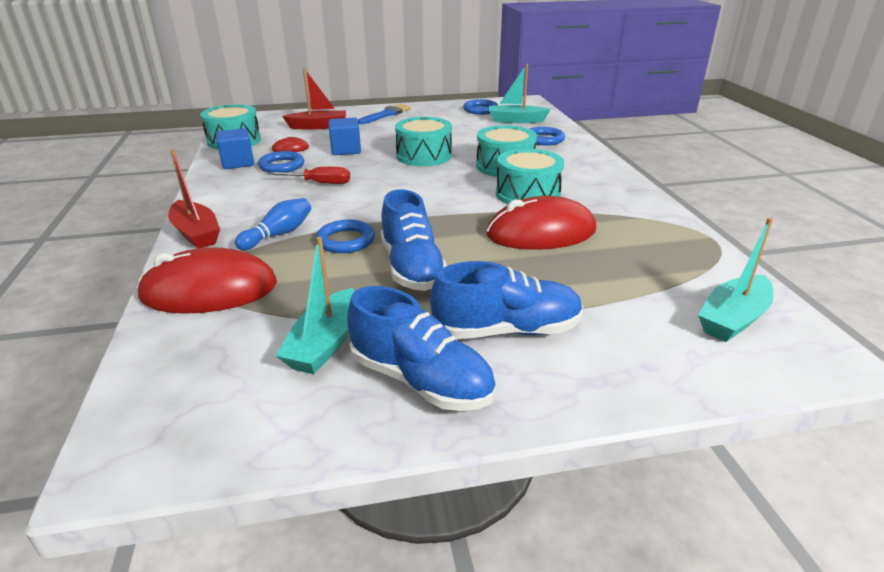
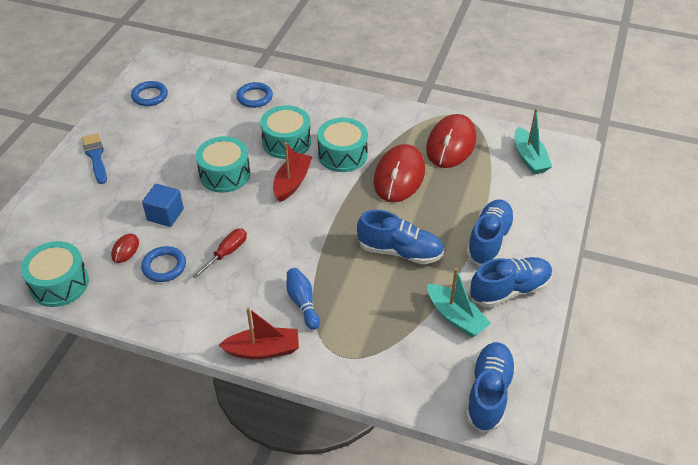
camera: 60 degrees left, 15 degrees up
(180, 421) = (488, 393): none -> blue shoe
(209, 290) = (359, 358): red mouse -> red mouse (451, 144)
(238, 163) = (128, 294): blue cube -> none
(318, 126) = (80, 212): red boat -> red boat (292, 182)
(346, 241) = (340, 270): blue ring -> none
(516, 120) = (198, 90): turquoise boat -> none

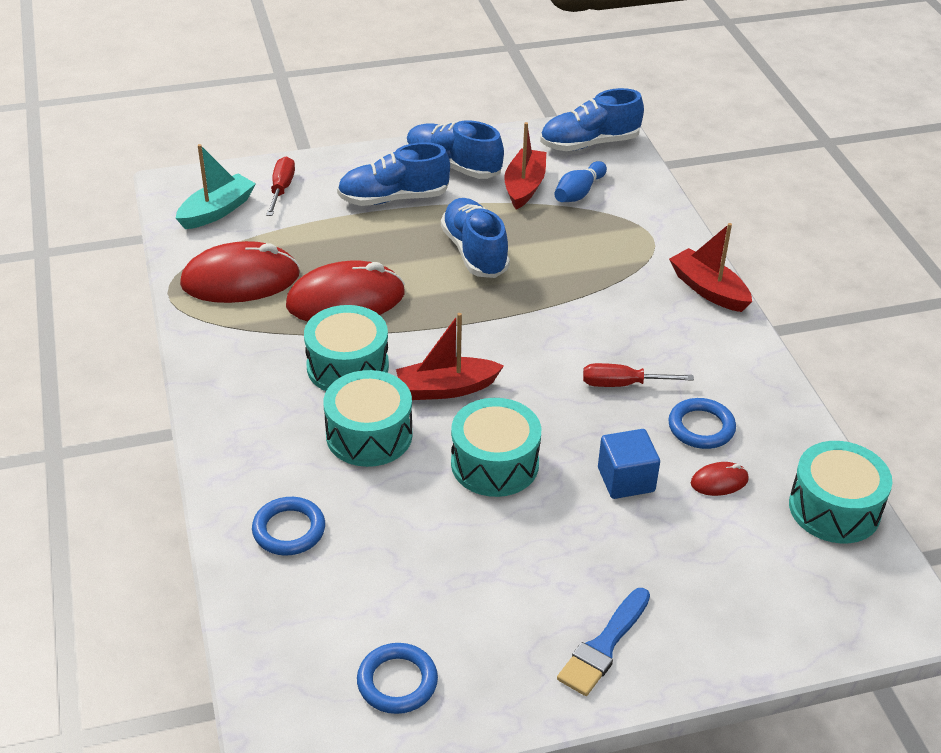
camera: 125 degrees left, 5 degrees down
(302, 303) = (621, 290): blue bowling pin -> blue bowling pin (579, 193)
(456, 317) = (524, 187): turquoise boat -> red boat
(536, 193) = (281, 189): none -> red screwdriver

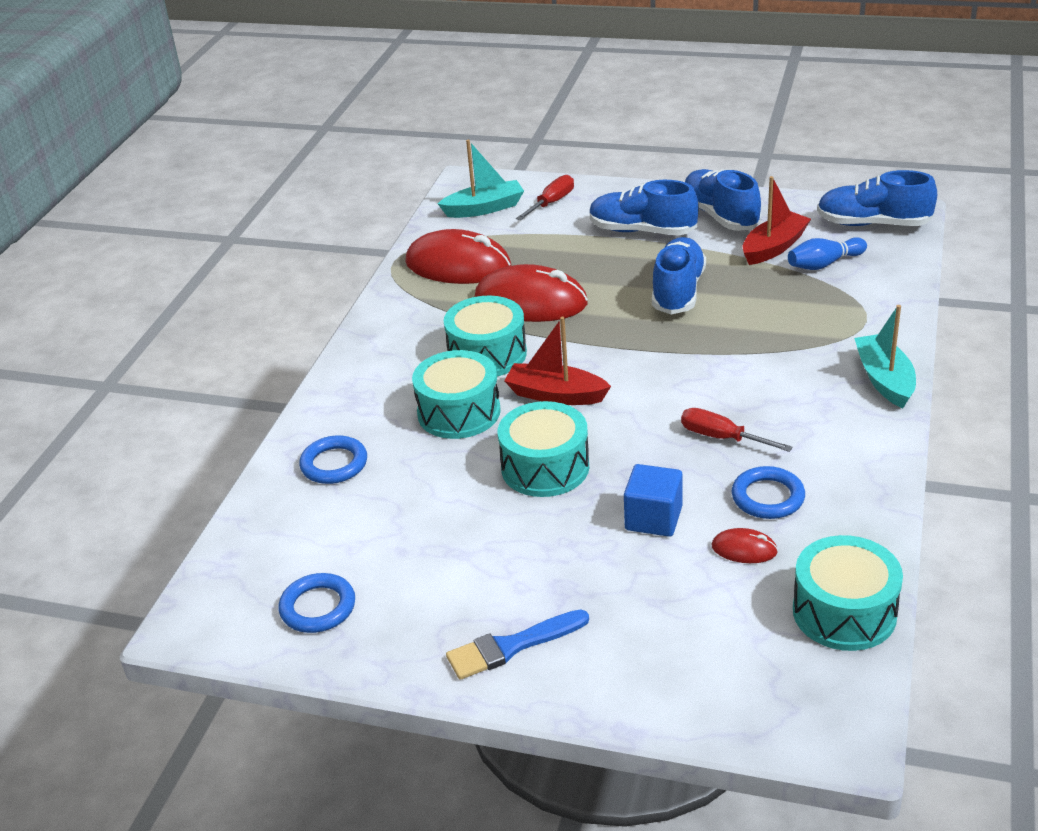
camera: 35 degrees right, 5 degrees down
(708, 290) = (884, 380): red boat -> turquoise boat

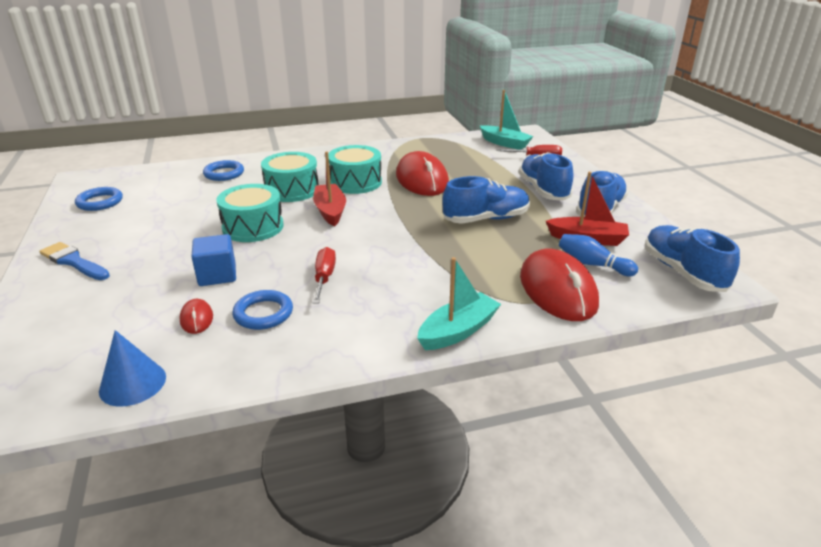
camera: 55 degrees right, 5 degrees down
(458, 265) = (437, 152): red mouse -> red mouse (558, 290)
(844, 612) = (133, 383): turquoise drum -> blue cone

